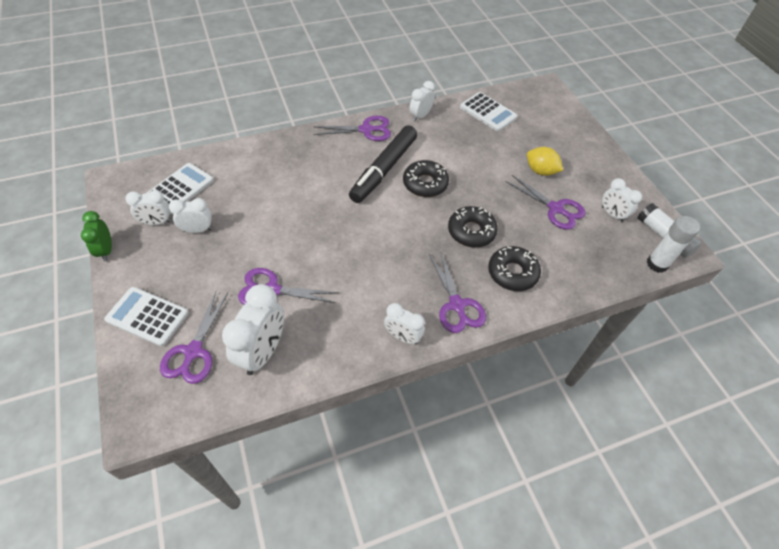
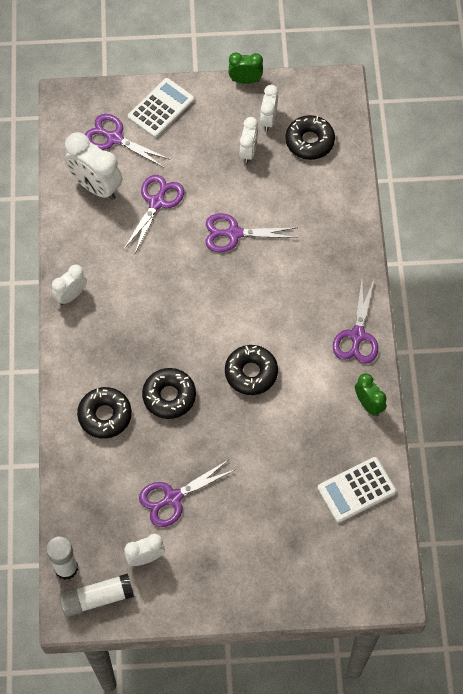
camera: 110 degrees right, 10 degrees up
(180, 188) = (309, 141): white calculator -> black donut
(384, 169) = (285, 337): black marker -> none
(420, 116) = (368, 404): white clock -> green clock
(457, 305) = (87, 351): purple scissors -> purple scissors (234, 233)
(540, 171) = (234, 508): yellow lemon -> none

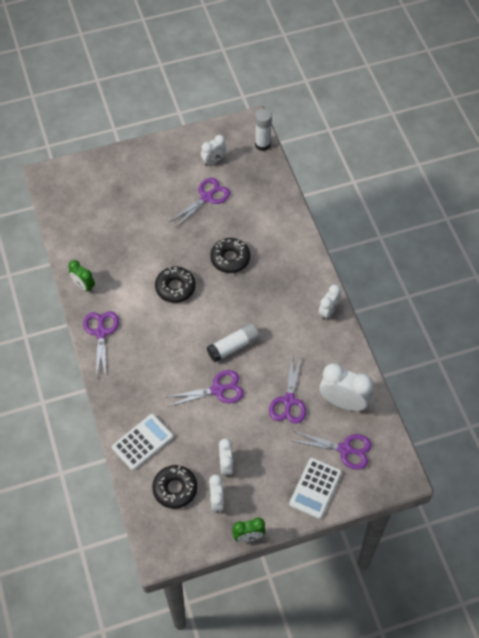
camera: 165 degrees right, 5 degrees down
(97, 598) = (237, 133): white glue stick -> white glue stick (233, 346)
(105, 415) = (271, 236): black donut -> none
(356, 490) = (82, 229): white calculator -> white calculator (142, 442)

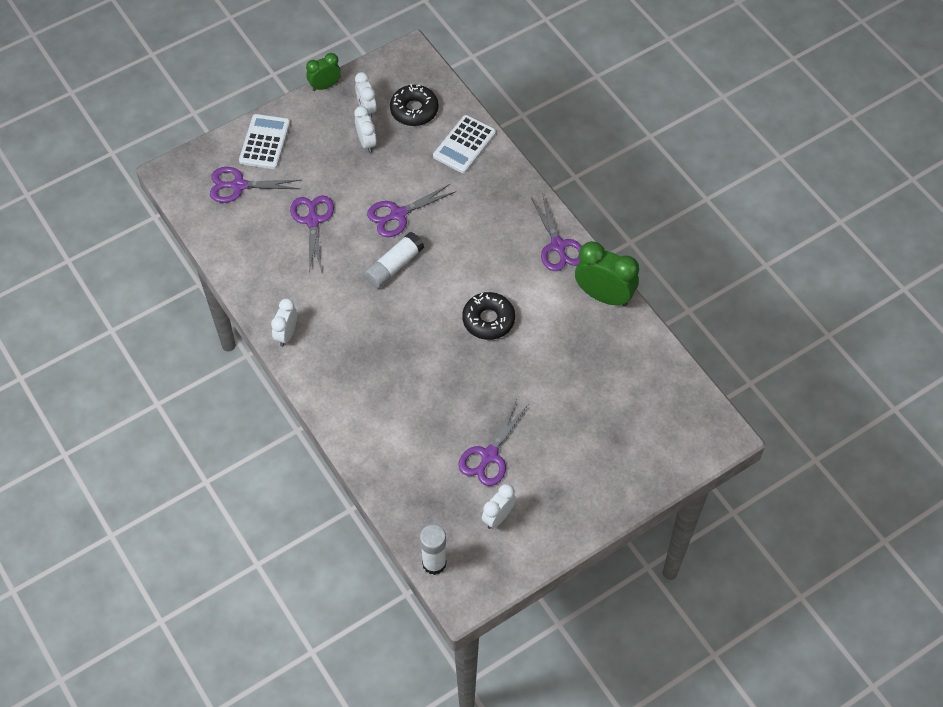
camera: 165 degrees right, 0 degrees up
(83, 286) = (604, 296): green clock -> green clock, size x1.69
(230, 259) = (430, 374): black donut -> none
(343, 402) = (249, 233): white clock -> none

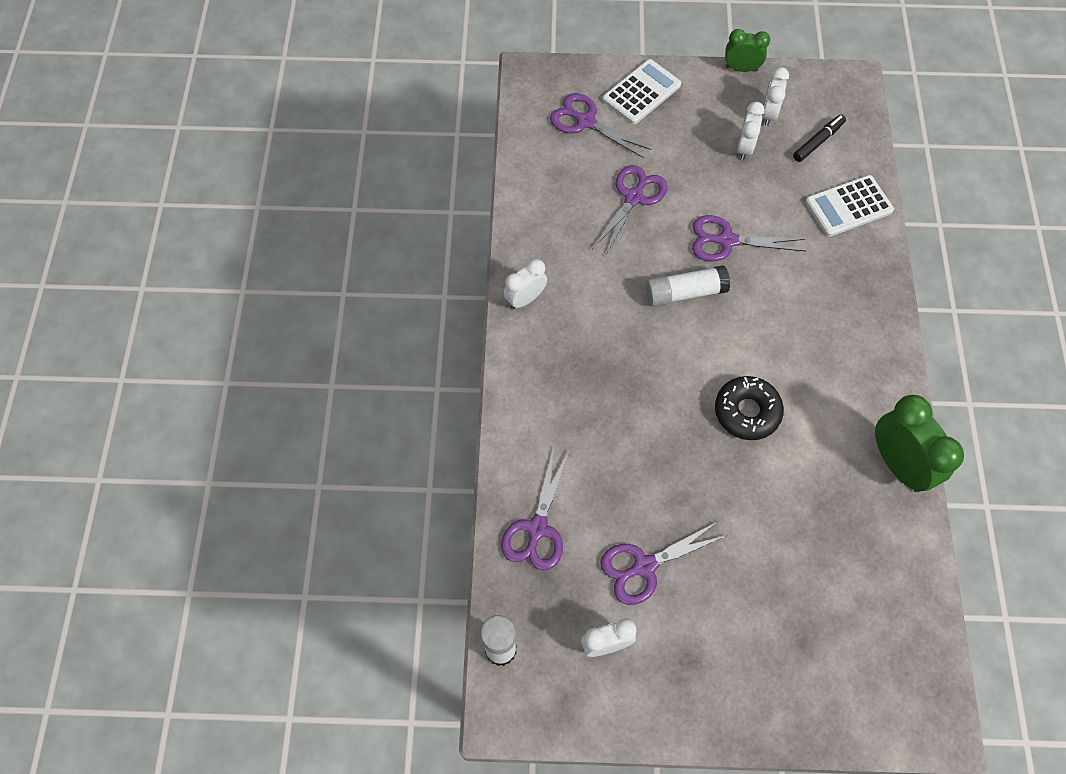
camera: 35 degrees right, 5 degrees up
(414, 110) = (818, 141): black donut -> black marker
(558, 246) = (881, 376): purple scissors -> purple scissors (537, 529)

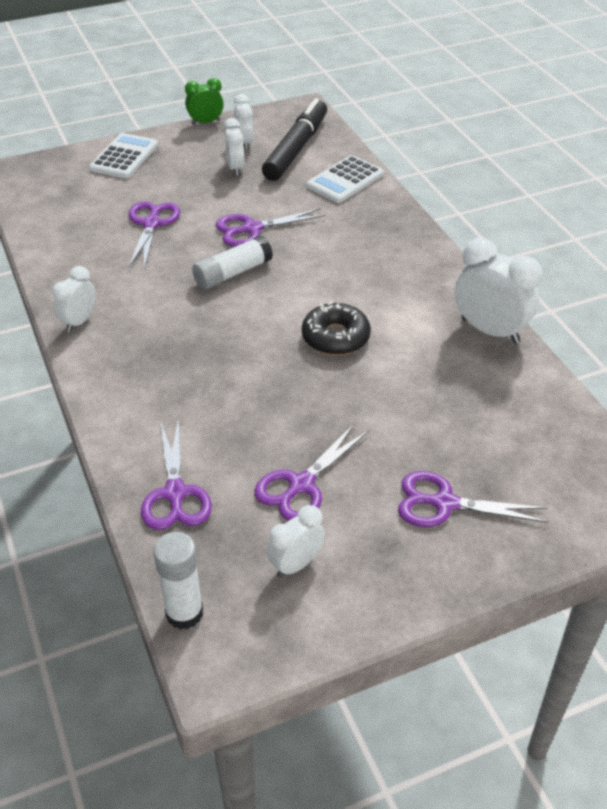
camera: 25 degrees left, 20 degrees down
(585, 121) = (81, 187): purple scissors -> purple scissors (444, 503)
(818, 141) = (296, 148): black marker -> black marker, size x2.03
(898, 464) = (490, 330): green clock -> white clock

